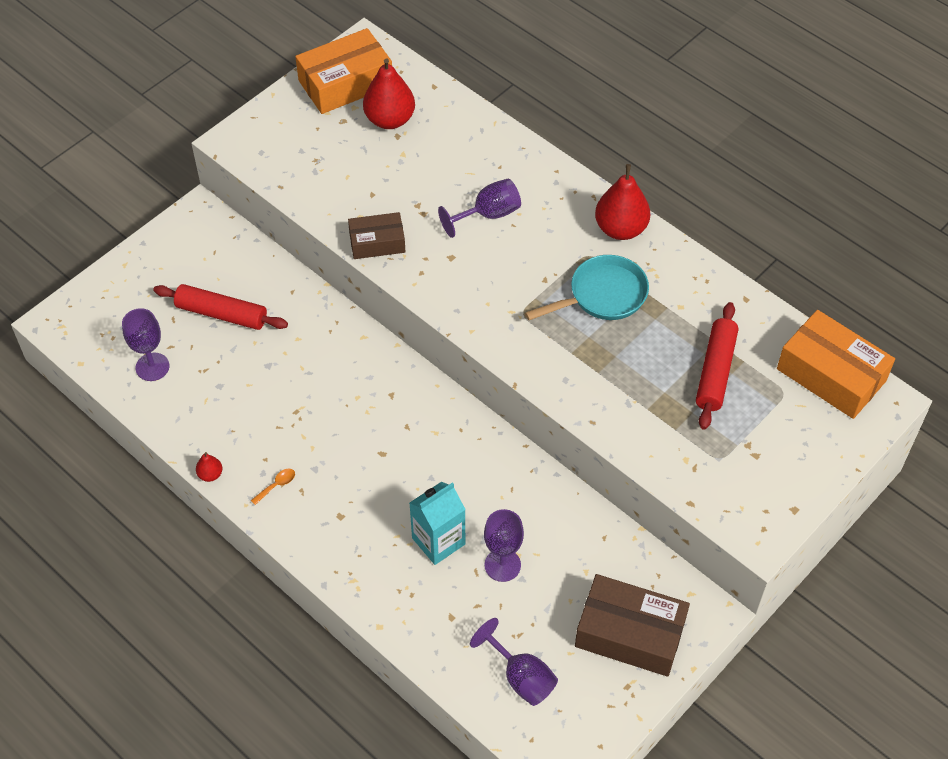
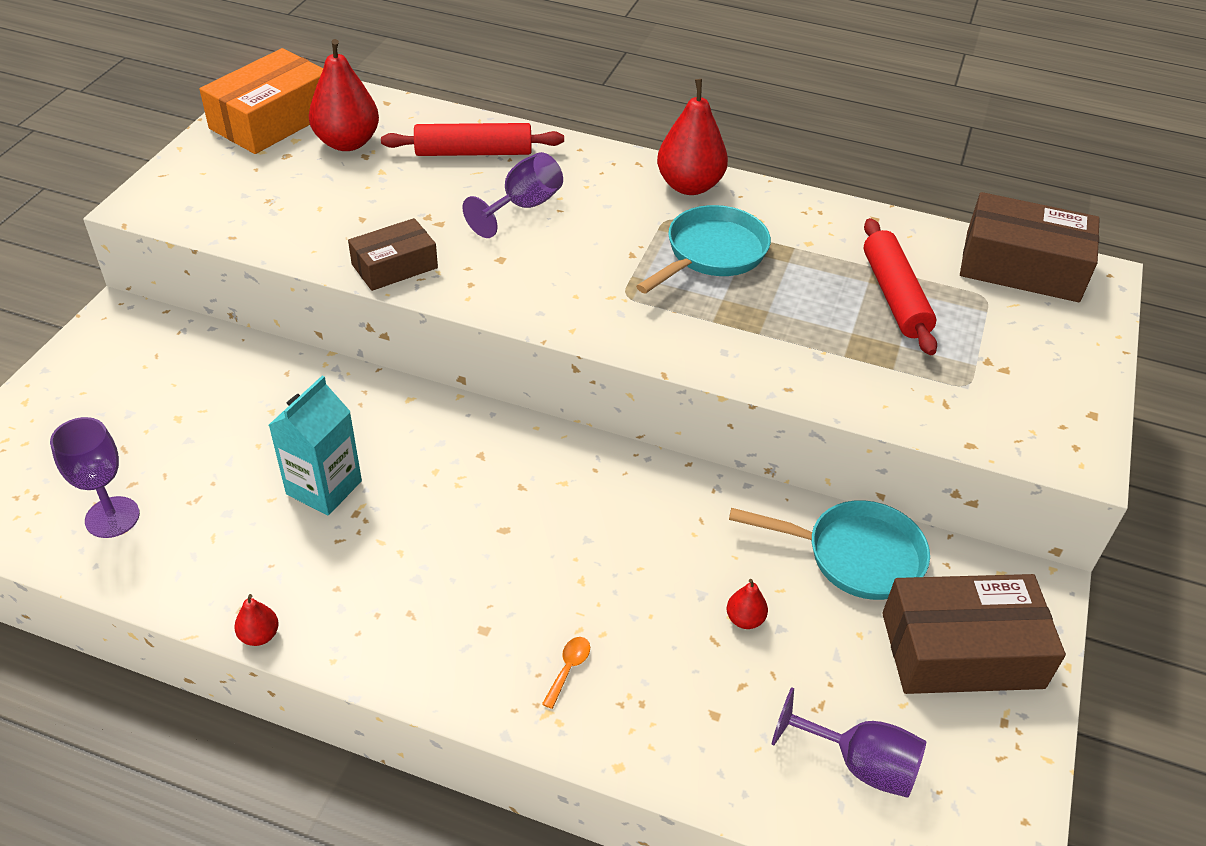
camera: 25 degrees left, 10 degrees down
(222, 314) = (195, 423): red rolling pin -> red rolling pin (474, 152)
(277, 485) = (369, 618): orange spoon -> orange spoon (568, 668)
(438, 541) = (641, 617): turquoise carton -> turquoise carton (324, 487)
(502, 565) = (744, 619): purple goblet -> red pear
(600, 548) = (856, 555): none -> turquoise pan
(831, 374) = (1021, 266): orange box -> brown box

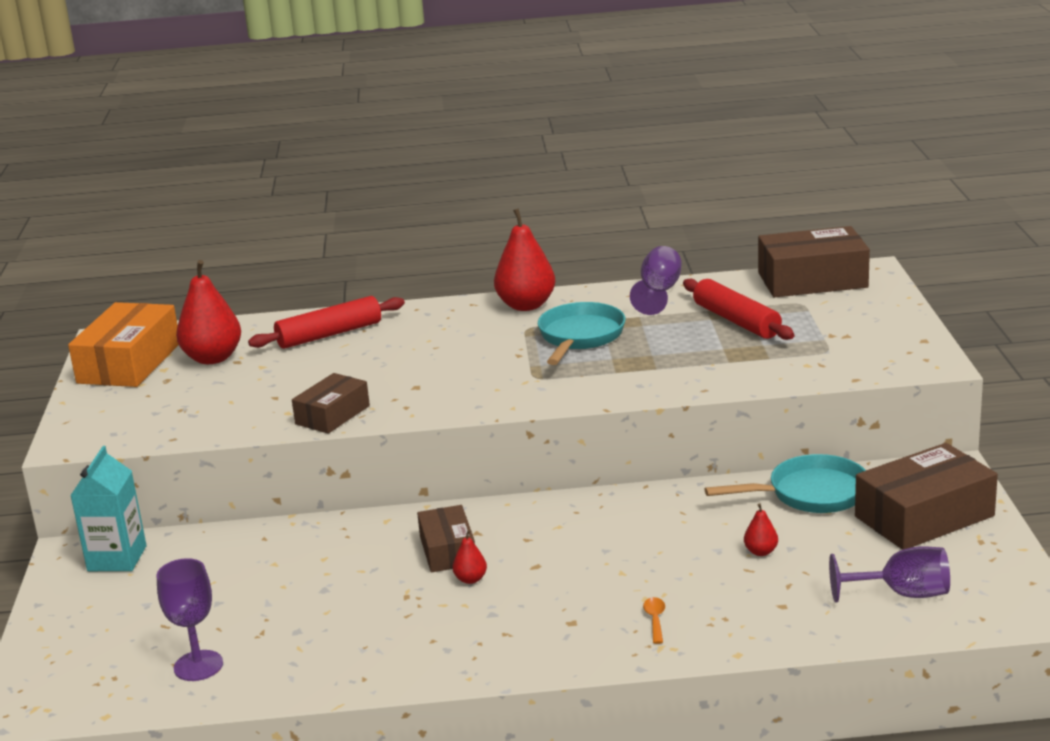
camera: 20 degrees left, 20 degrees down
(259, 635) = (395, 685): red pear -> red pear (470, 579)
(324, 487) = (365, 591): turquoise carton -> turquoise carton (117, 558)
(436, 467) = (448, 550): none -> brown box
(523, 207) = (404, 353): purple goblet -> purple goblet (659, 292)

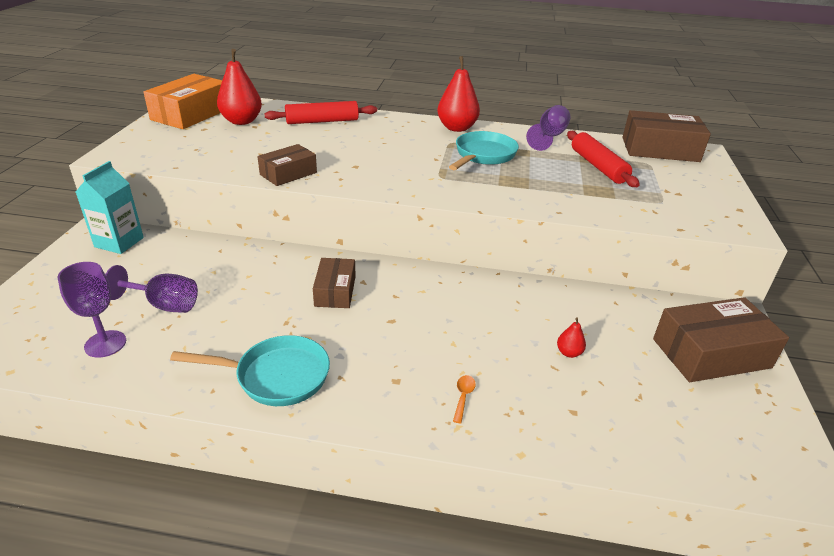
camera: 10 degrees right, 10 degrees up
(470, 579) = (339, 320): red pear -> none
(811, 494) = (621, 310): turquoise pan -> turquoise pan (276, 376)
(902, 594) = (682, 428): purple goblet -> purple goblet (164, 305)

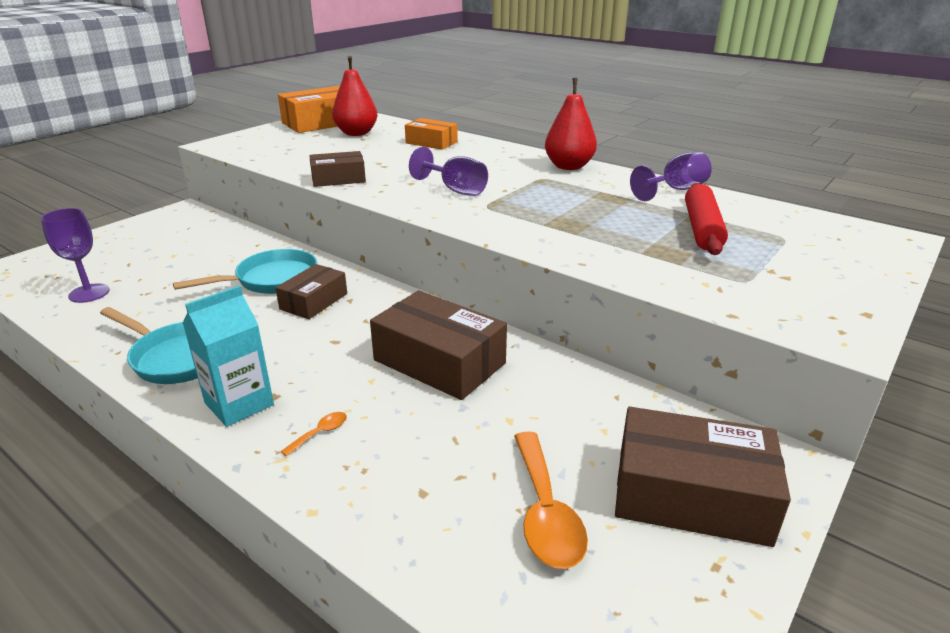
camera: 30 degrees right, 5 degrees down
(119, 242) = (189, 221): turquoise carton -> turquoise carton (239, 404)
(164, 305) = (164, 276): purple goblet -> purple goblet (455, 190)
(322, 121) = (431, 142): red rolling pin -> orange box
(483, 155) = (564, 195): turquoise pan -> turquoise pan (271, 280)
(569, 353) = (490, 430): red pear -> none
(652, 395) = (545, 512): none -> orange spoon
(660, 149) = (824, 226): brown box -> brown box (439, 361)

